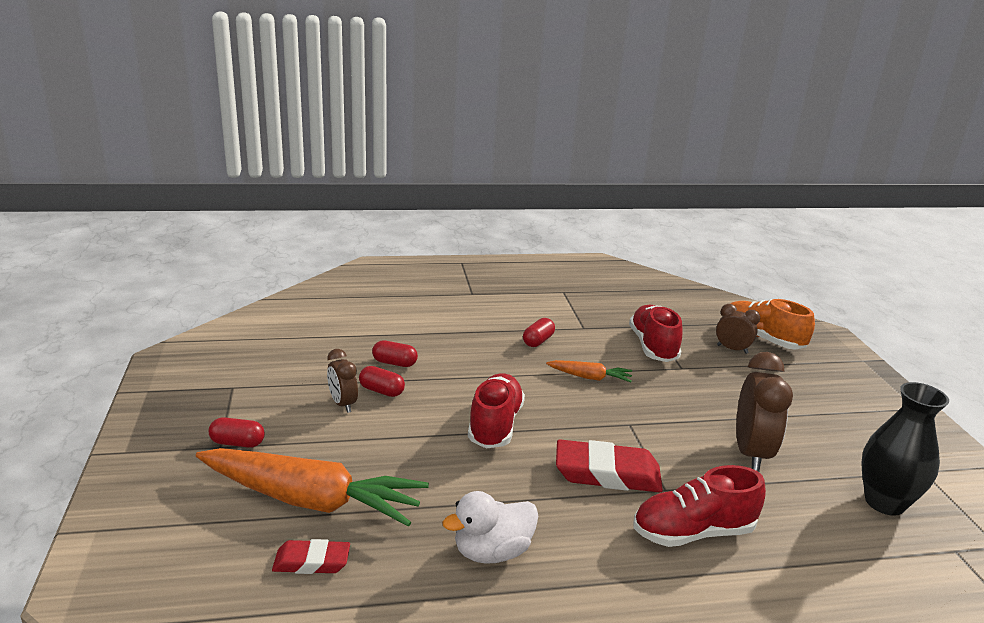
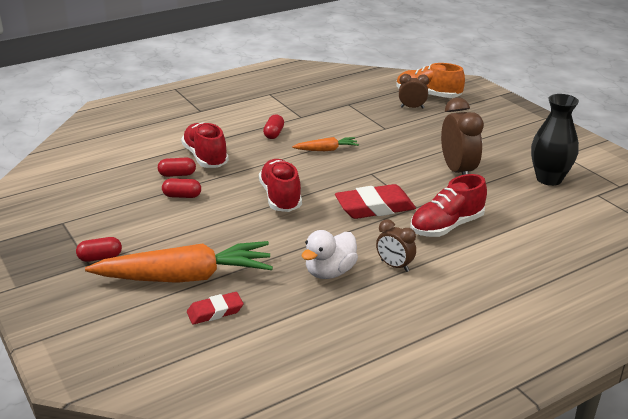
camera: 20 degrees left, 5 degrees up
(343, 404) = (159, 212): brown clock -> brown clock (394, 266)
(653, 346) = (357, 118): red shoe -> red shoe (205, 157)

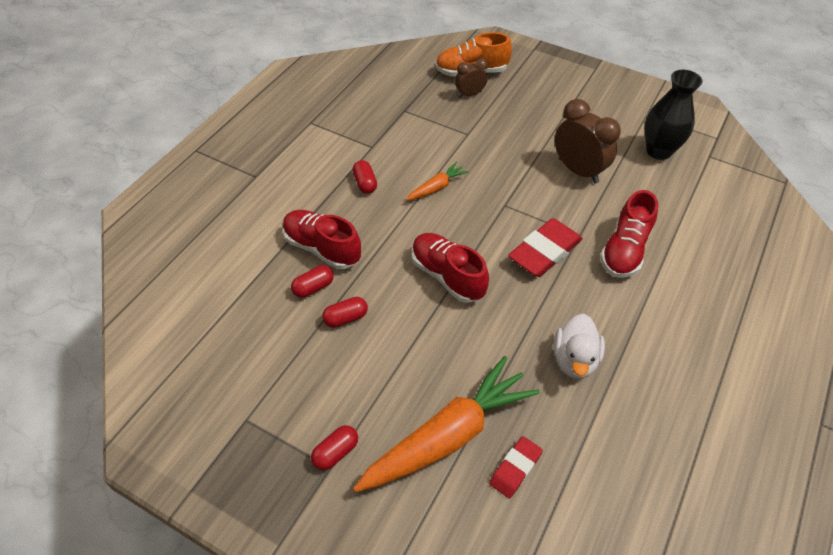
camera: 30 degrees left, 20 degrees up
(394, 266) = (622, 324): brown clock -> none

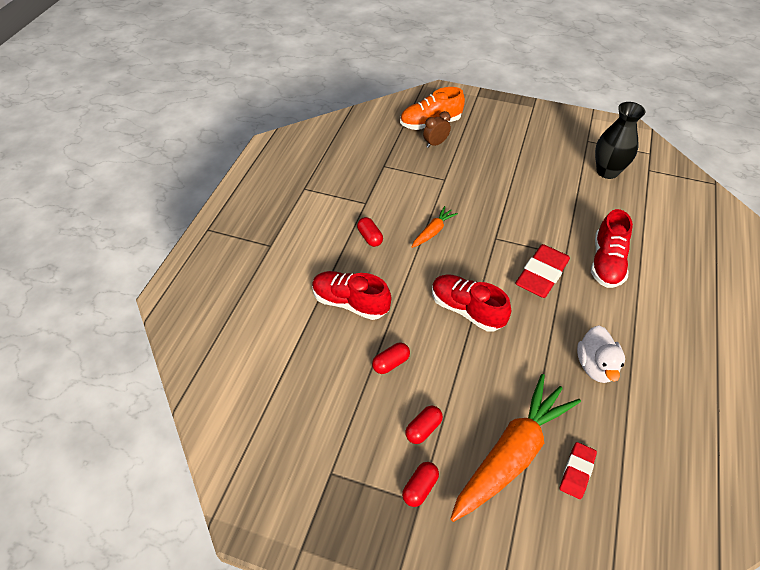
camera: 10 degrees left, 0 degrees up
(313, 288) = (354, 340): red capsule -> red capsule (423, 429)
(578, 171) = (547, 198): brown clock -> none

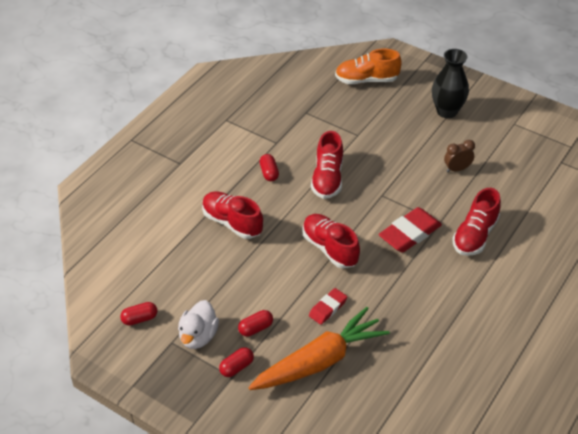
camera: 15 degrees right, 5 degrees down
(391, 363) = (248, 275): red capsule -> red capsule (140, 319)
(433, 231) = (327, 178): orange carrot -> red shoe
(435, 143) = (363, 100): brown clock -> brown clock (457, 169)
(577, 471) = (367, 385): red eraser -> red eraser (327, 308)
(595, 366) = (421, 314): white duck -> white duck (198, 336)
(607, 171) = (518, 156): black vase -> black vase (446, 111)

